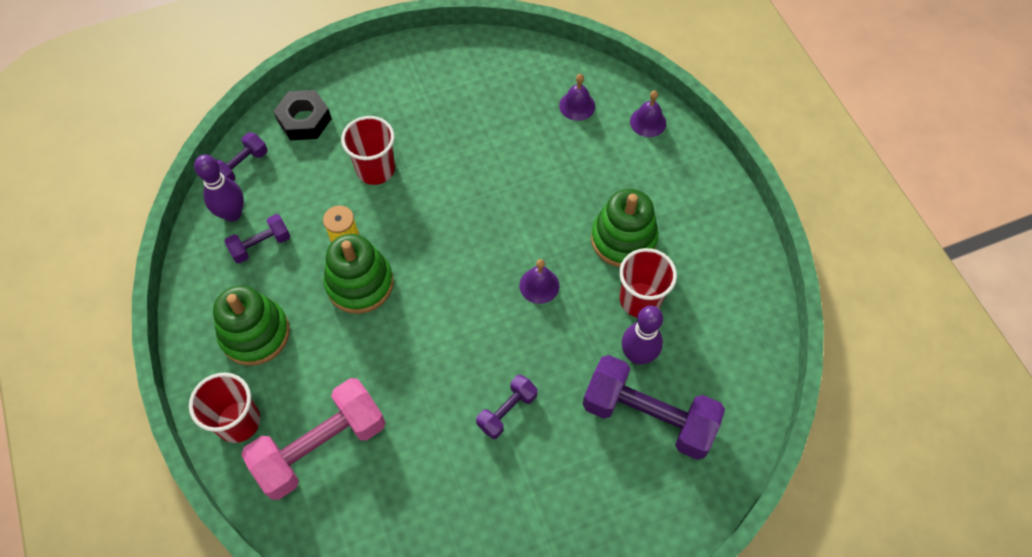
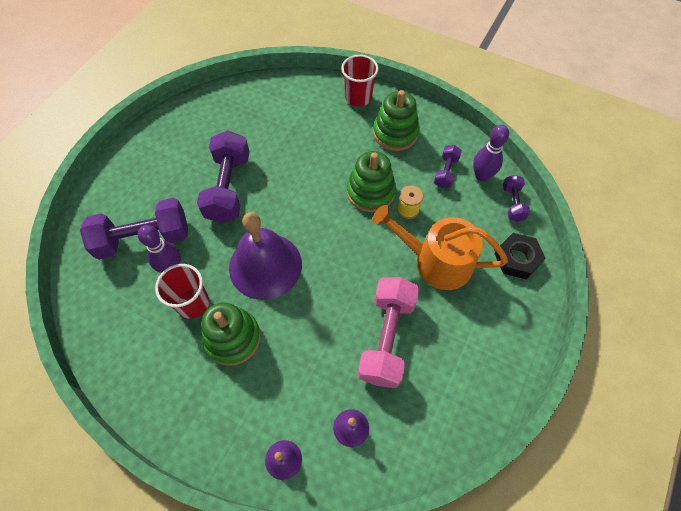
camera: 140 degrees right, 0 degrees up
(321, 446) = (309, 114): pink dumbbell -> pink dumbbell (386, 338)
(375, 169) = (436, 261): red cup -> orange watering can
(507, 411) = (228, 188): purple dumbbell -> purple dumbbell, size x1.98
(539, 285) = (265, 265): purple bell -> purple bell, size x2.35

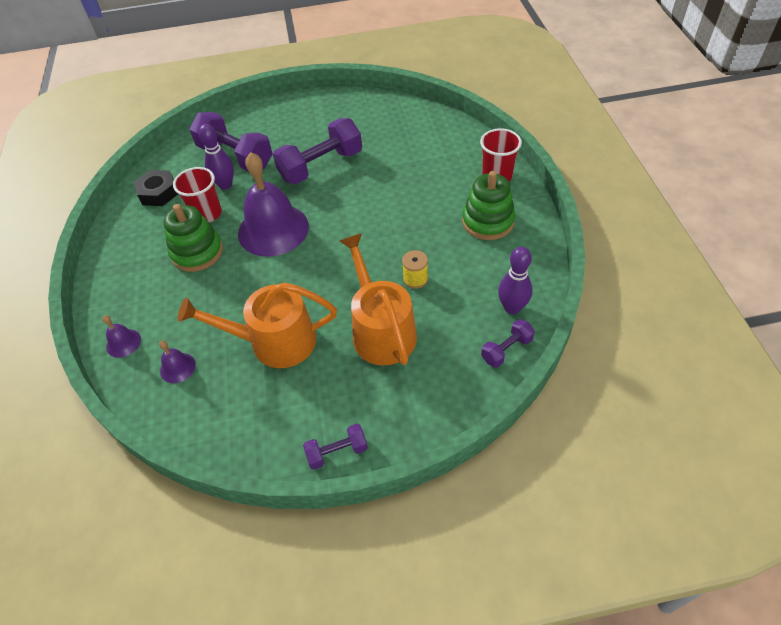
camera: 55 degrees right, 10 degrees down
(370, 192) = (406, 244): green stacking toy -> none
(386, 338) = (275, 342): pink dumbbell -> orange watering can
(445, 172) = (485, 280): purple dumbbell -> purple dumbbell (337, 452)
(517, 259) = (445, 389): black nut -> black nut (158, 192)

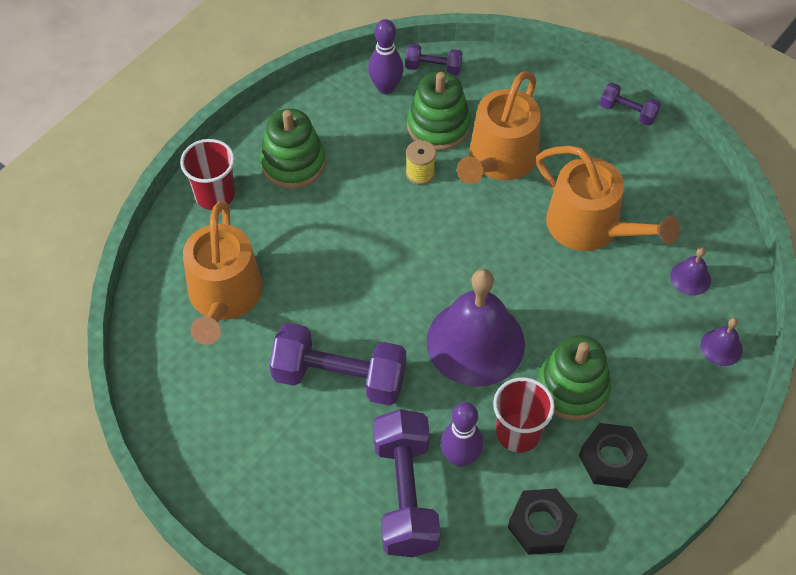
camera: 135 degrees left, 5 degrees up
(145, 240) = (611, 459): none -> black nut
(419, 148) = (224, 297): none -> orange watering can
(446, 315) = (438, 126): none -> green stacking toy

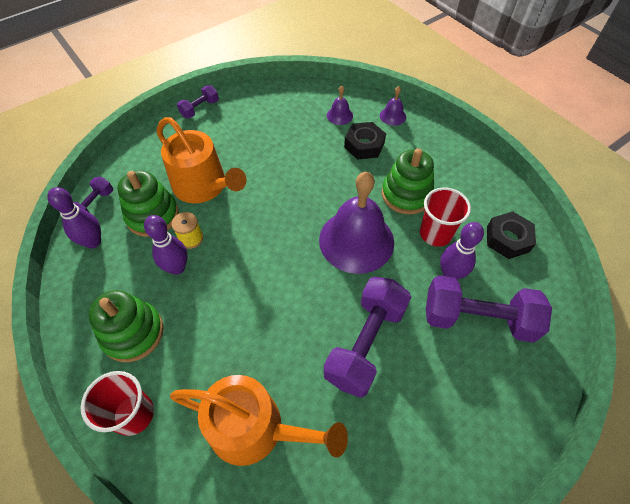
camera: 75 degrees left, 0 degrees up
(378, 173) = (177, 268): none -> purple bowling pin
(590, 227) = (283, 151): orange watering can -> none
(611, 459) = (462, 188): black nut -> black nut (364, 145)

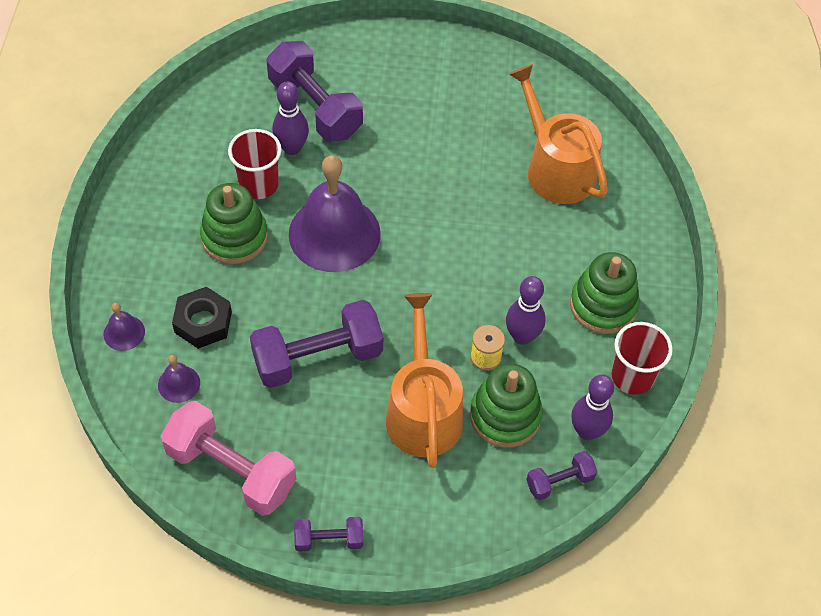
camera: 140 degrees left, 0 degrees up
(133, 414) = (640, 242): red cup -> red cup (632, 377)
(274, 103) = (231, 470): none -> pink dumbbell
(365, 343) = (420, 156): purple dumbbell -> purple dumbbell (318, 357)
(507, 239) = (206, 134): black nut -> none

